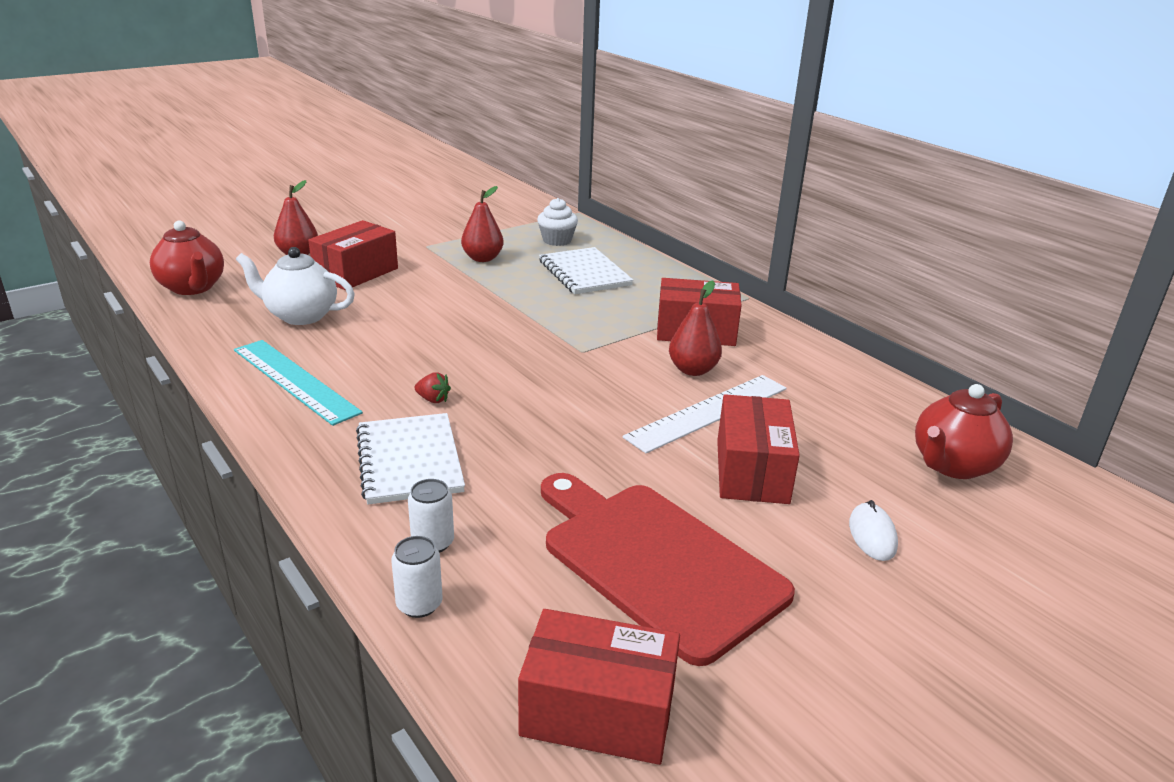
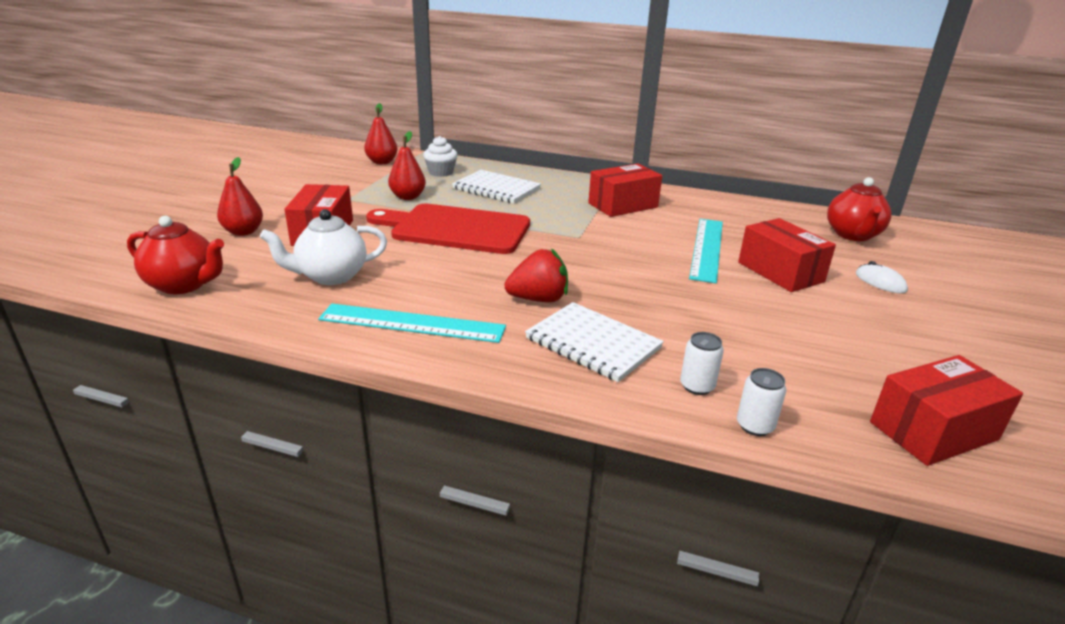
camera: 35 degrees left, 0 degrees up
(433, 399) = (538, 299): red strawberry -> red strawberry, size x2.00
(656, 562) = (822, 339): red cutting board -> red cutting board (455, 229)
(693, 370) = (659, 228): red pear -> red pear (382, 162)
(708, 412) = (707, 248): white ruler -> turquoise ruler

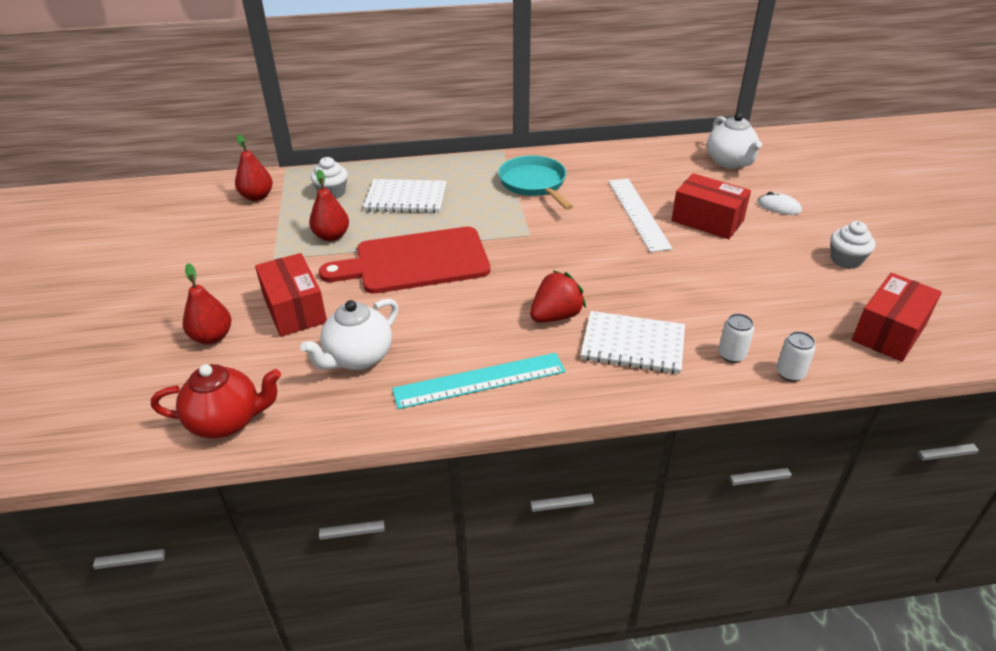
camera: 25 degrees left, 10 degrees up
(623, 205) = (534, 184): red box -> turquoise pan
(707, 248) = (638, 213): turquoise ruler -> white ruler
(852, 235) = (729, 162): red teapot -> white teapot
(930, 347) = (846, 260): none -> white cupcake

